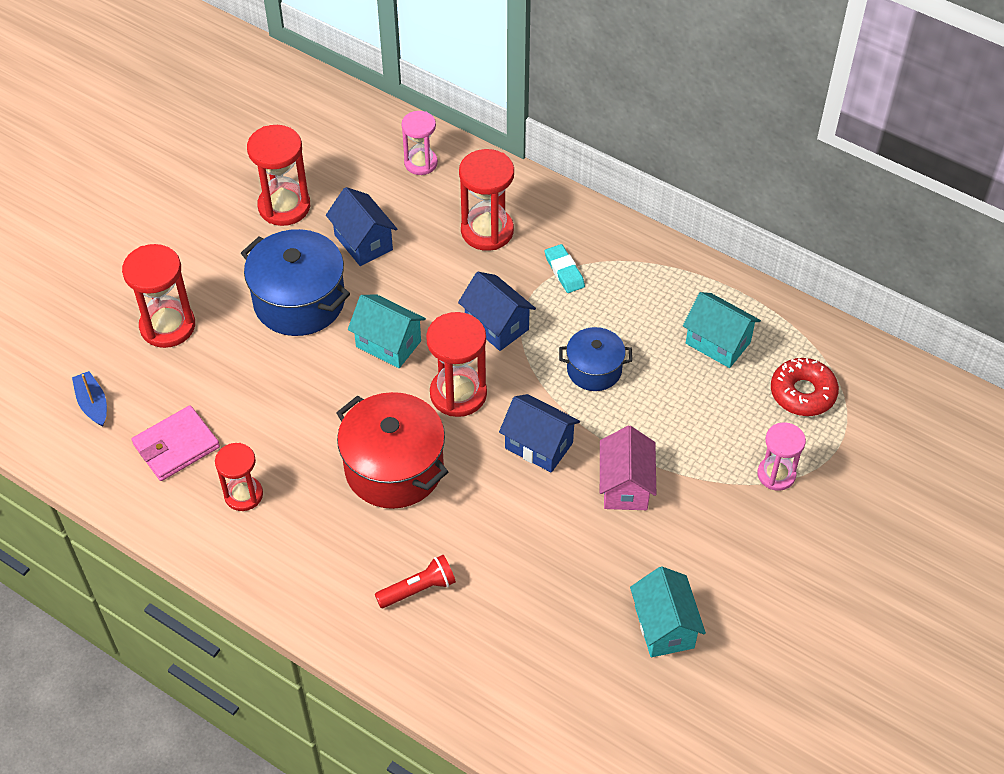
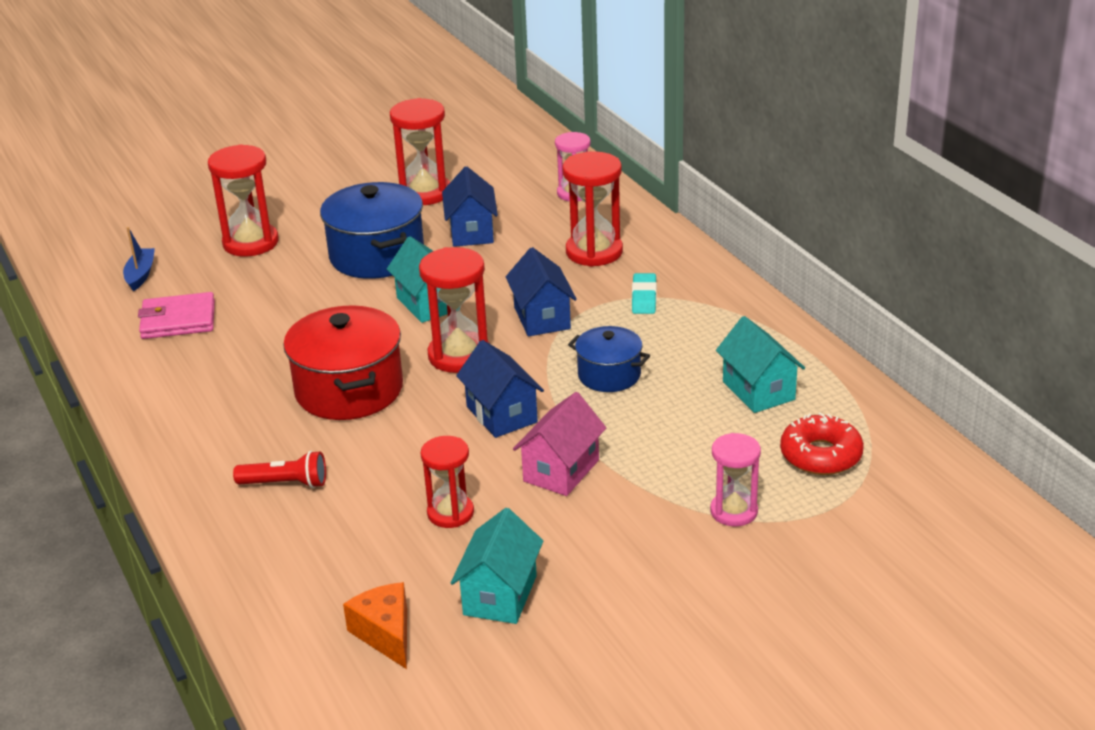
camera: 30 degrees right, 20 degrees down
(243, 495) = (200, 368): red hourglass -> red hourglass (450, 513)
(607, 700) = (385, 634): none -> orange cheese

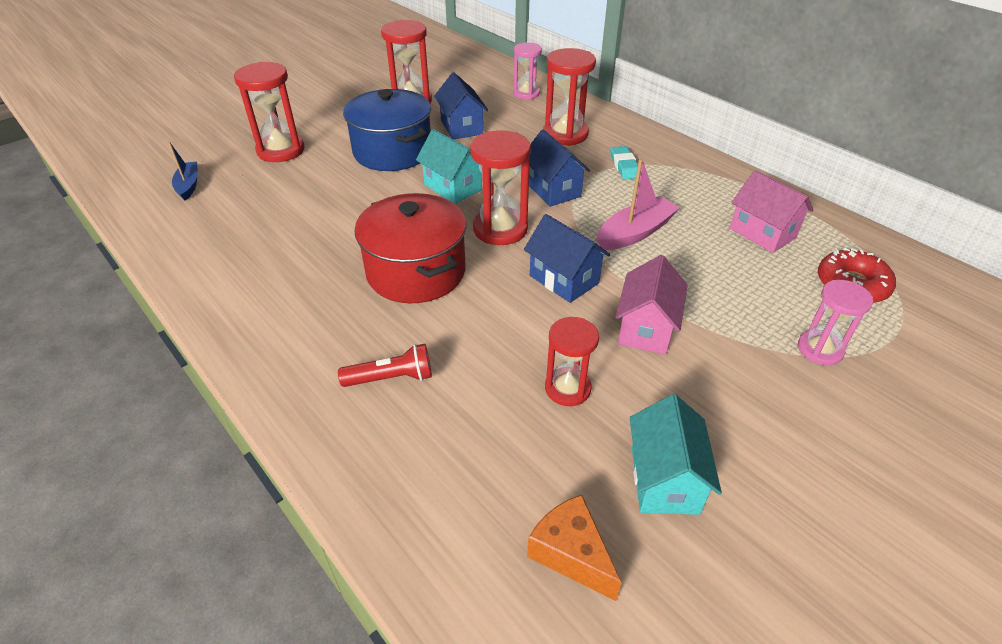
camera: 15 degrees left, 10 degrees up
(178, 320) = (234, 223): pink wallet -> none
(609, 375) = (635, 233): blue pot -> pink boat
(758, 390) = (762, 233): turquoise house -> pink house

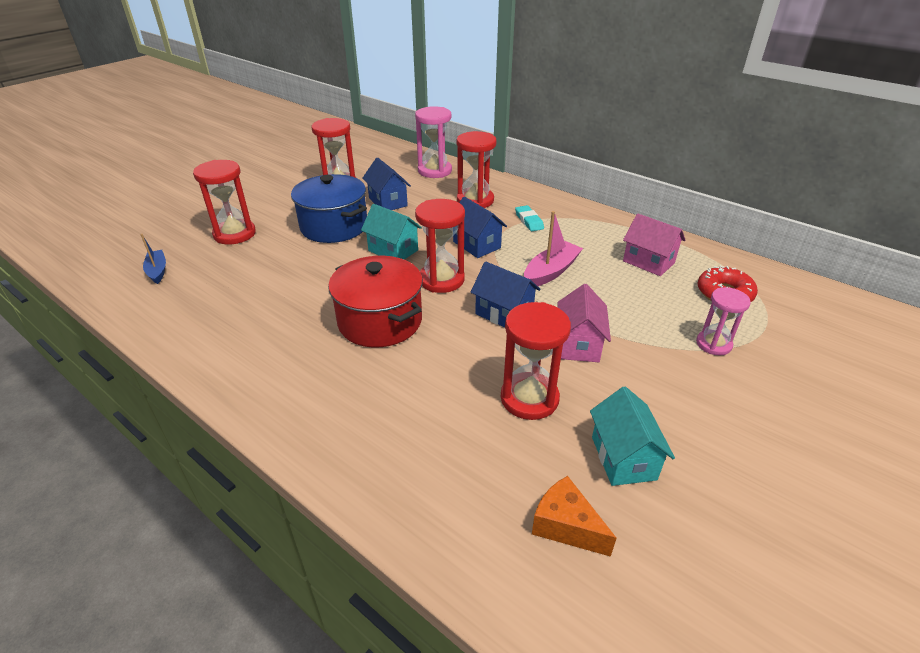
camera: 10 degrees left, 5 degrees down
(391, 378) = (381, 409): red flashlight -> none
(526, 93) = (435, 171): pink hourglass -> pink hourglass, size x1.54
(567, 388) = (529, 398): red hourglass -> red hourglass, size x1.54

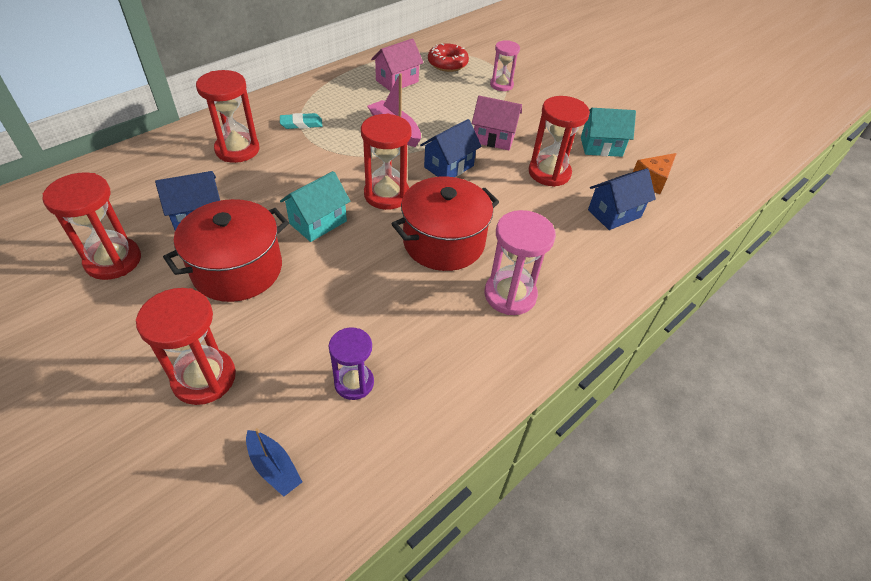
camera: 85 degrees left, 10 degrees up
(157, 271) = (274, 467): blue boat -> blue boat turned 120 degrees counterclockwise
(218, 292) = (354, 383): none -> purple hourglass
(334, 226) = (237, 269): blue pot -> red pot
(435, 171) = (137, 168): pink hourglass -> pink hourglass (510, 295)
(476, 245) = (332, 163): blue house -> blue house (614, 213)

